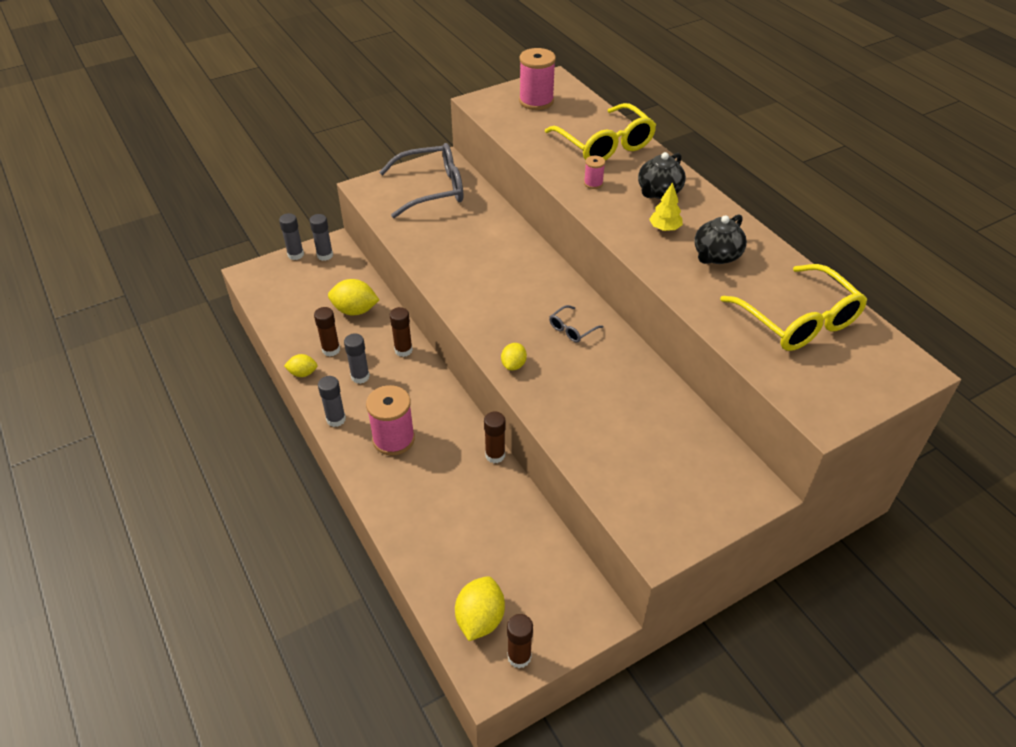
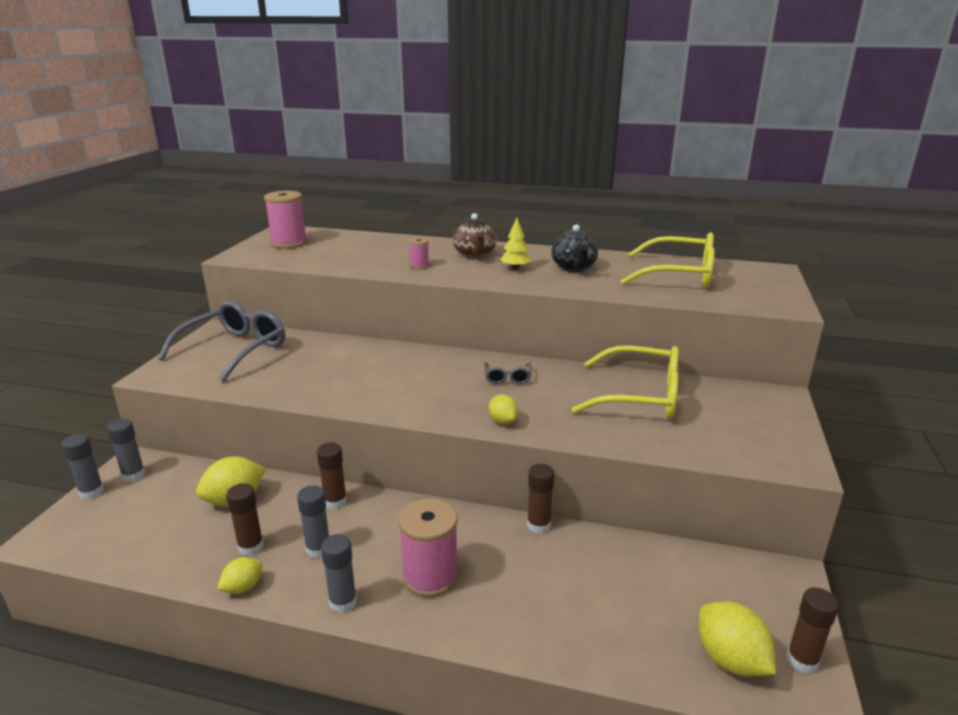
camera: 45 degrees left, 20 degrees down
(605, 145) = (389, 247): yellow glasses -> yellow glasses (640, 396)
(659, 191) = (474, 254): black teapot -> brown teapot

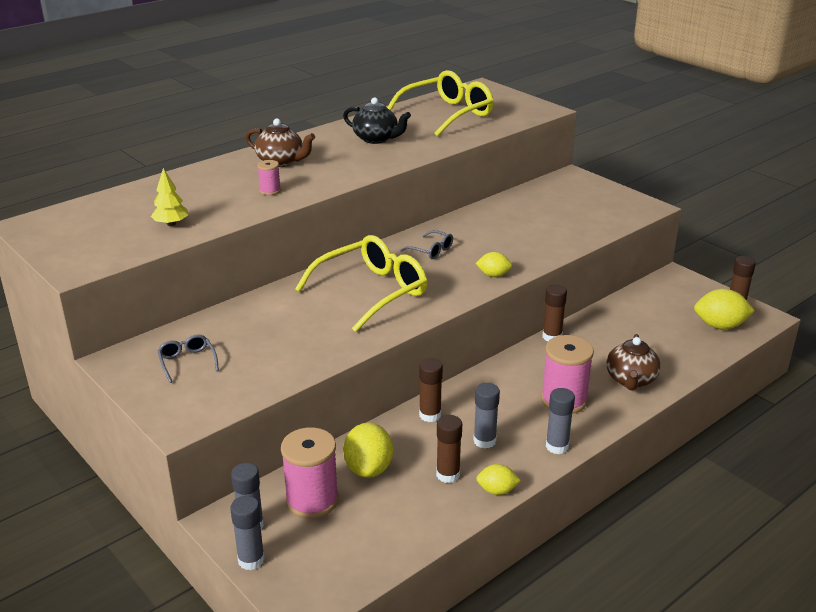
camera: 55 degrees left, 5 degrees up
(234, 350) = (187, 362): grey glasses -> grey glasses, size x0.44
(243, 587) = (497, 490): yellow lemon -> yellow lemon turned 75 degrees counterclockwise
(289, 243) = (84, 232): pink spool -> pink spool (312, 500)
(515, 268) = (341, 158): yellow tree -> yellow tree (171, 224)
(517, 616) = (631, 380): none -> brown teapot
(640, 396) = (519, 216): yellow glasses -> yellow glasses (372, 292)

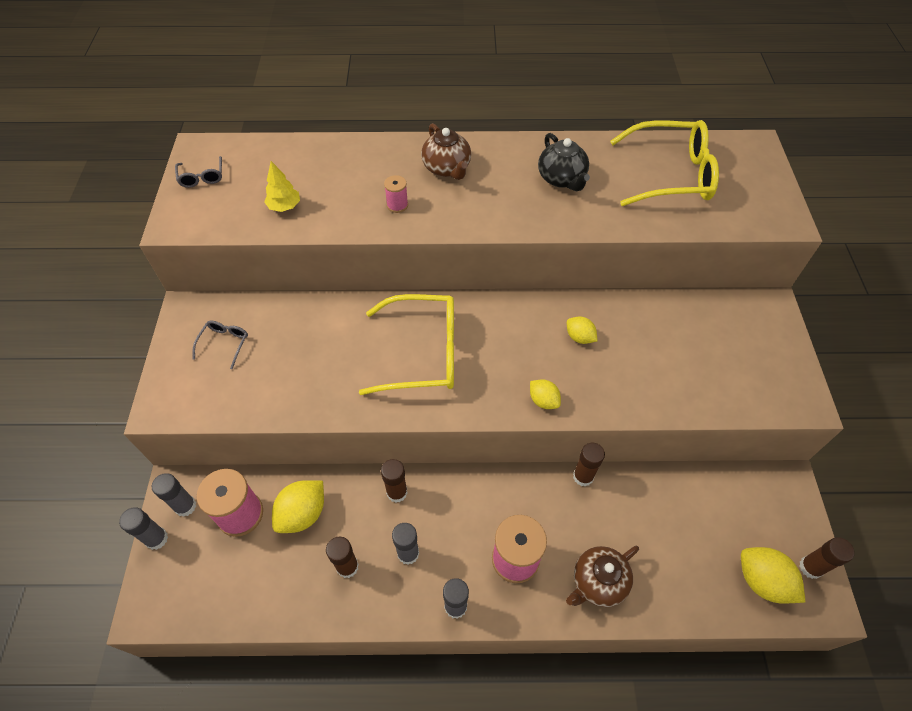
camera: 40 degrees right, 25 degrees up
(431, 250) = (523, 331): grey glasses -> grey glasses (202, 177)
(497, 490) = (364, 614): yellow lemon -> yellow lemon (579, 337)

